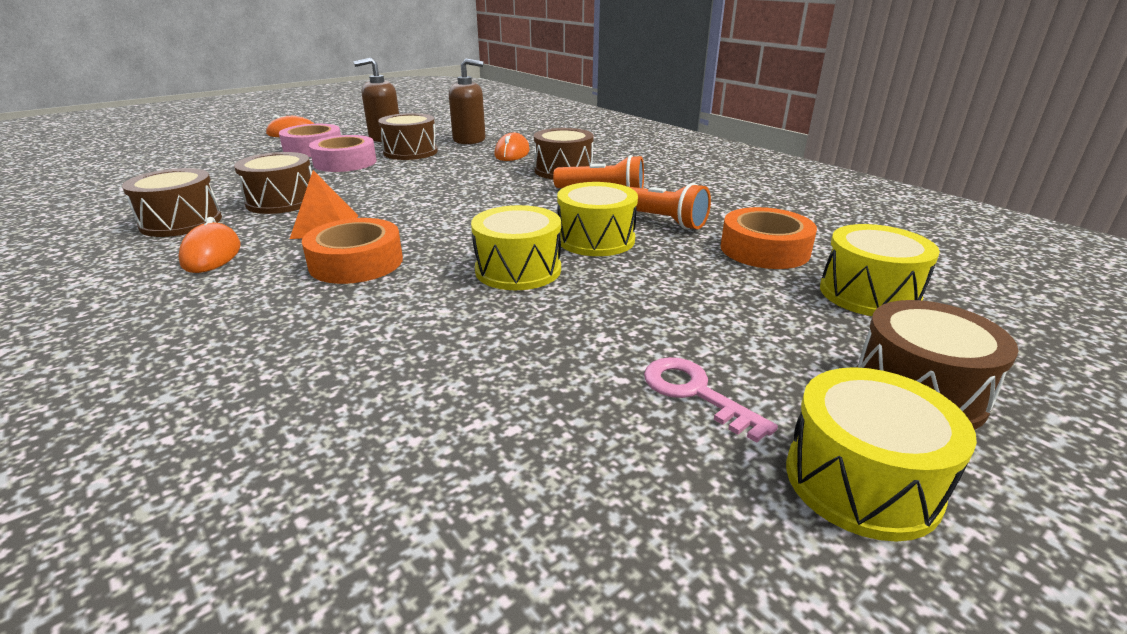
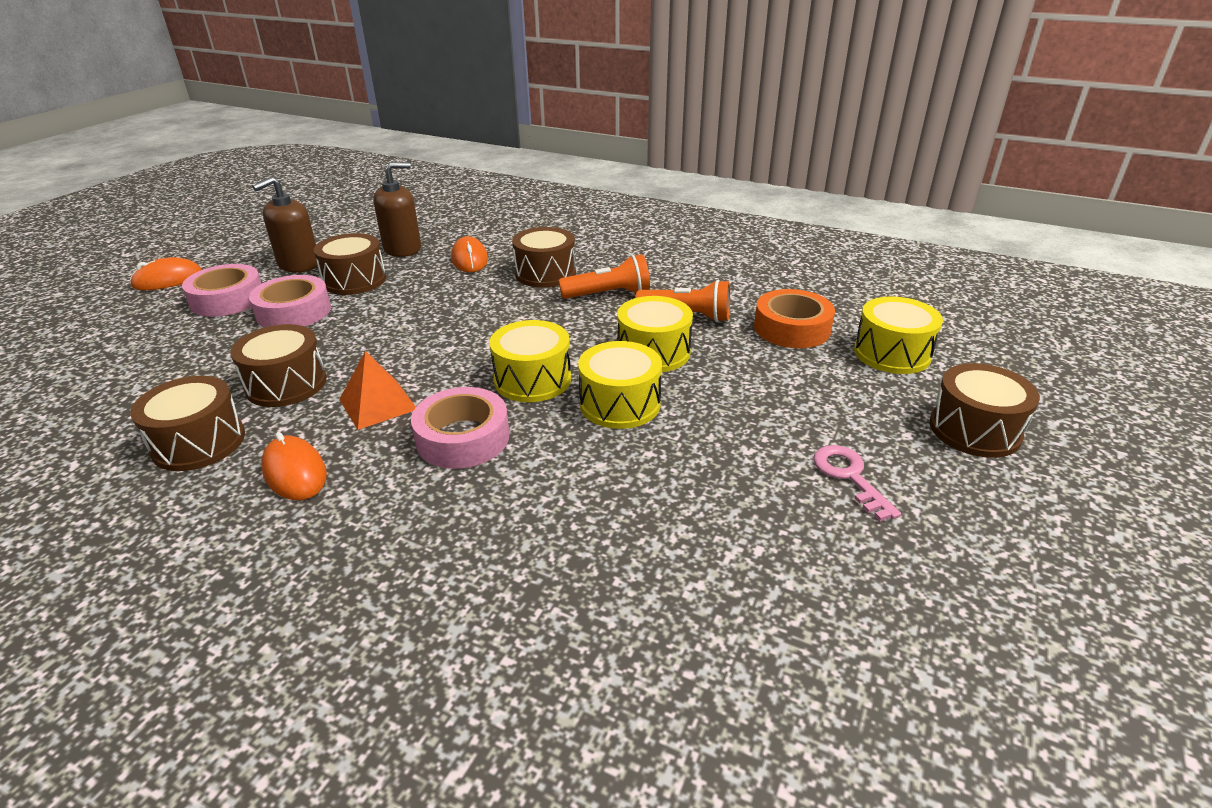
camera: 25 degrees left, 5 degrees up
(356, 262) = (463, 438): orange tape -> pink tape
(695, 393) = (850, 477): pink key -> pink key turned 45 degrees clockwise
(861, 481) = (987, 506): yellow drum -> yellow drum (532, 379)

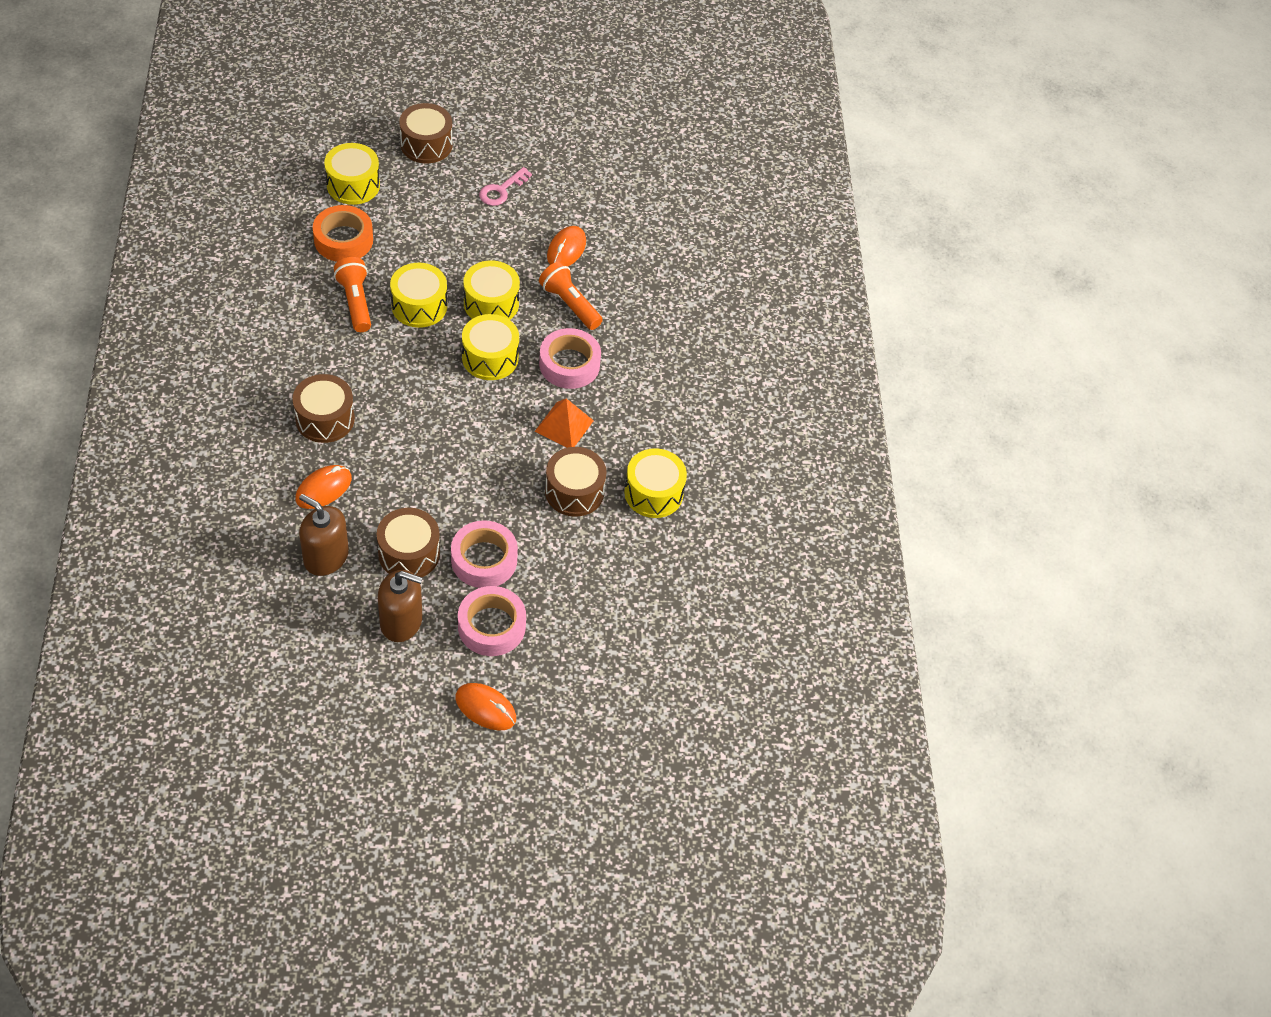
camera: 125 degrees left, 20 degrees up
(199, 442) = (653, 493): brown drum -> yellow drum
(295, 472) = (645, 426): orange mouse -> orange mouse (566, 249)
(608, 294) = (343, 361): orange flashlight -> orange flashlight (569, 304)

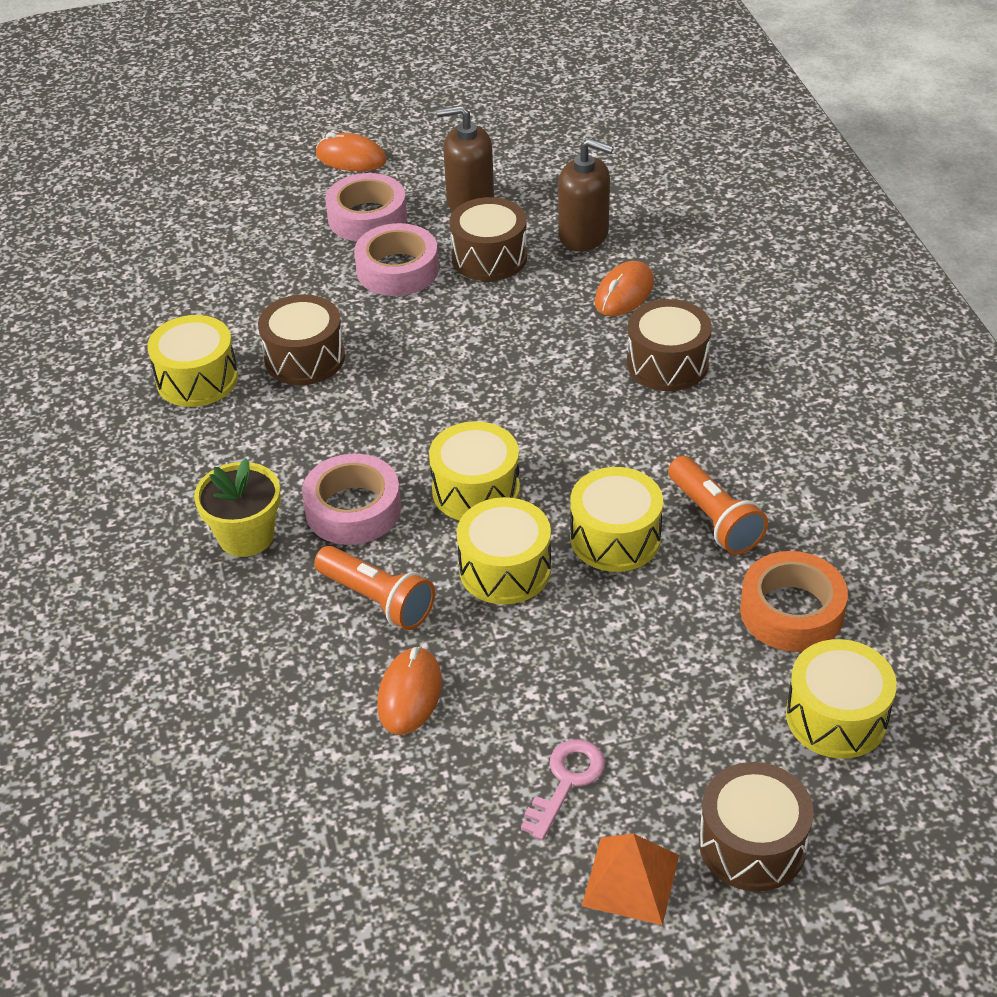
camera: 175 degrees right, 10 degrees down
(564, 426) = (339, 428): orange pyramid -> orange pyramid (631, 880)
(638, 363) = (246, 536): none -> yellow flower pot

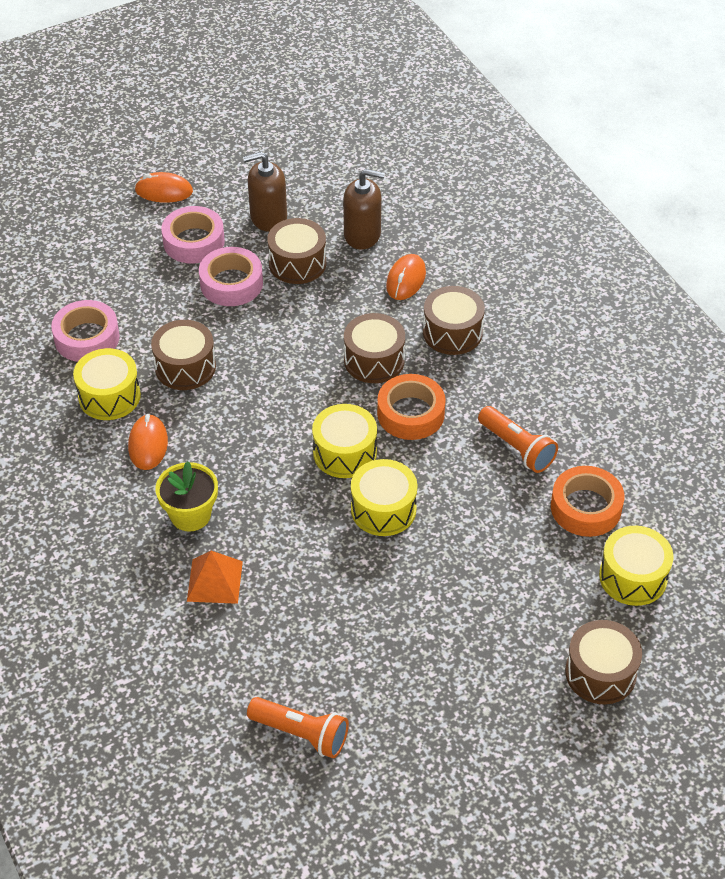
camera: 15 degrees left, 5 degrees up
(353, 509) = (261, 481): pink tape -> pink tape (87, 338)
(377, 600) = (301, 547): orange flashlight -> orange flashlight (301, 734)
(410, 694) = (345, 611): orange mouse -> orange mouse (148, 444)
(551, 383) = (374, 360): none -> brown drum
(566, 782) = (469, 654): pink key -> none
(580, 454) = (410, 413): none -> orange tape
(615, 537) = (453, 473): yellow drum -> none
(631, 880) = (530, 711): orange pyramid -> orange pyramid (215, 581)

